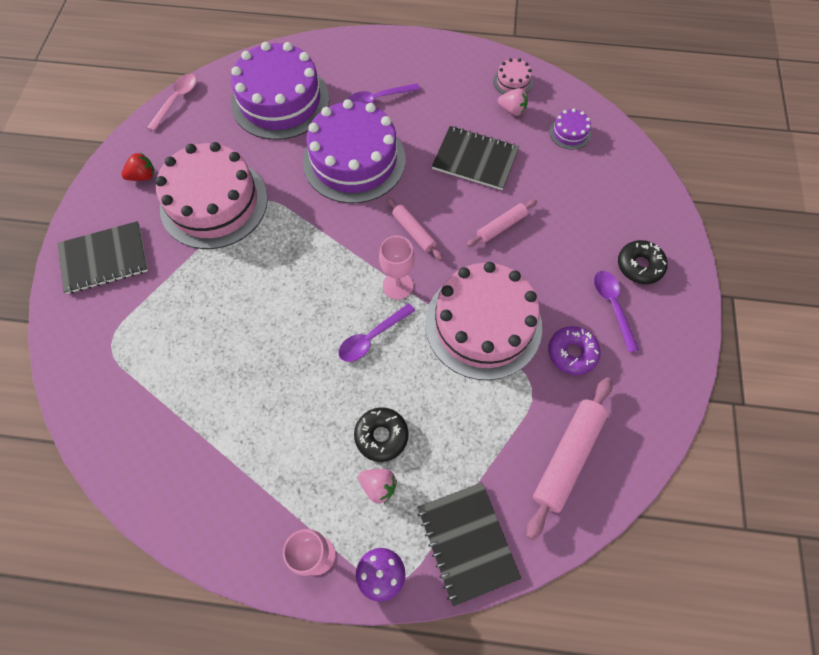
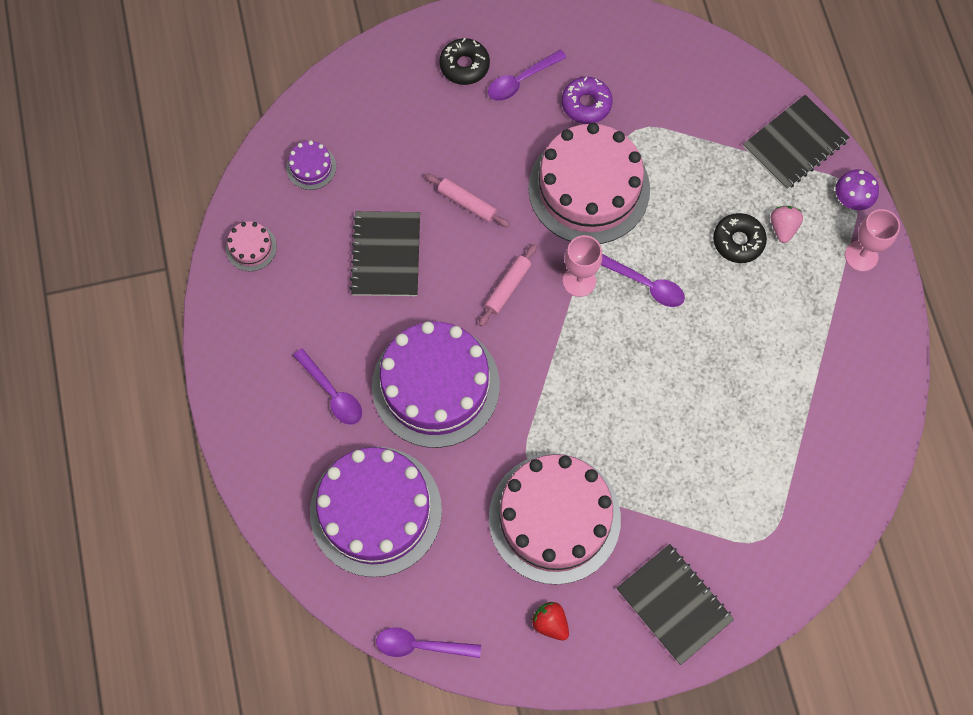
camera: 110 degrees left, 5 degrees up
(176, 100) = (420, 645): pink spoon -> purple spoon
(512, 110) = (297, 236): pink strawberry -> none
(567, 457) = (687, 86): pink rolling pin -> none

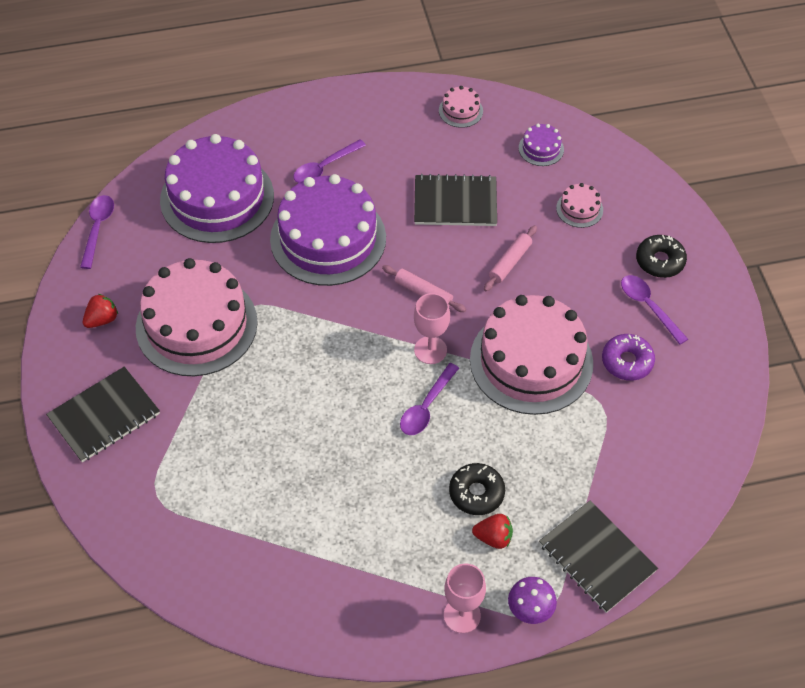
camera: 90 degrees right, 15 degrees down
(396, 134) = (579, 209): none -> pink cake
(783, 228) = (493, 537): pink strawberry -> red strawberry

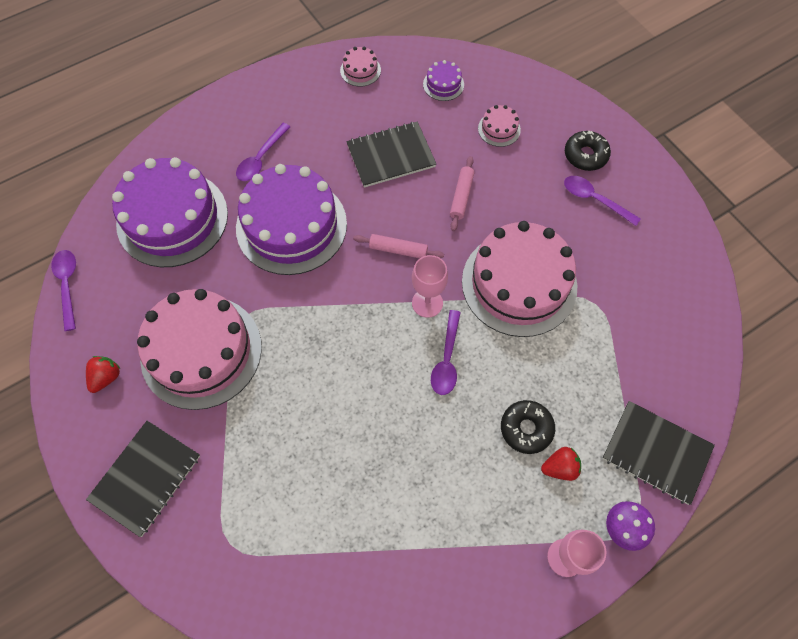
camera: 20 degrees left, 10 degrees up
(627, 361) = (599, 256): purple donut -> none

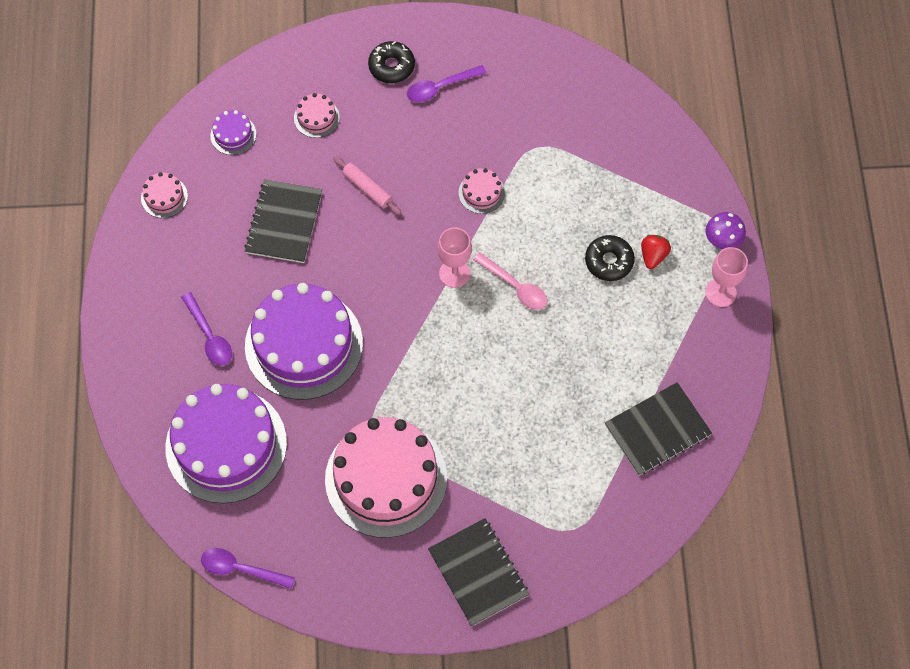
camera: 60 degrees left, 0 degrees up
(106, 377) = (362, 570): red strawberry -> none
(398, 250) = (388, 269): pink rolling pin -> none
(446, 359) = (515, 287): purple spoon -> pink spoon
(519, 283) = (481, 193): pink cake -> pink cake, size x0.41
(656, 452) = (681, 182): black notebook -> black notebook (657, 430)

